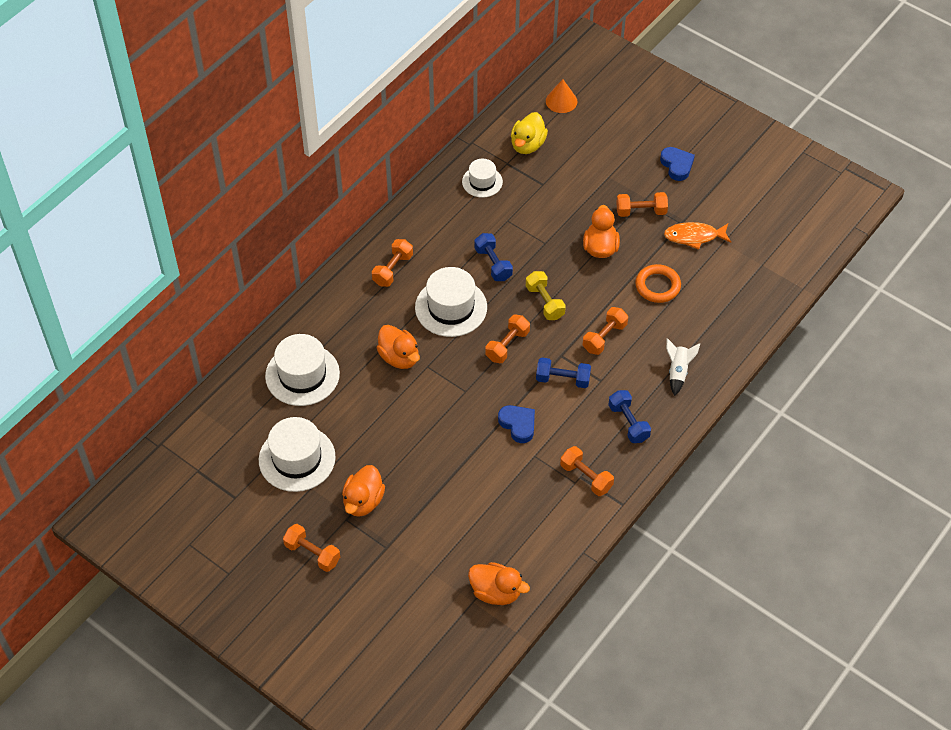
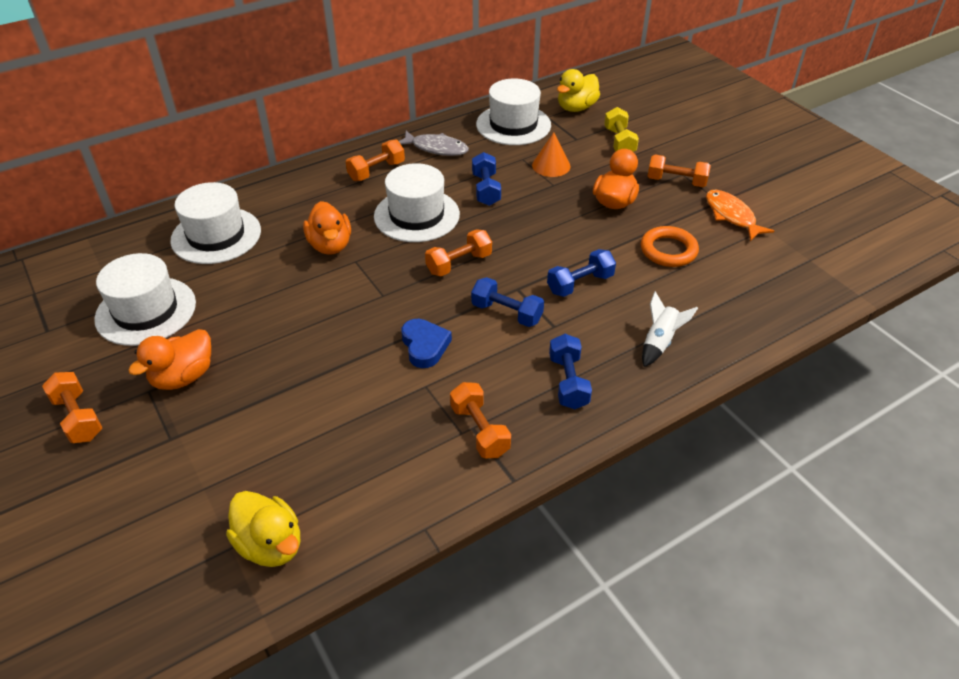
camera: 20 degrees right, 10 degrees down
(429, 229) = (436, 148): none -> grey fish
(482, 182) = (513, 125): white hat -> white hat, size x1.69
(496, 592) = (270, 545): orange duck -> yellow duck
(545, 302) = (525, 235): yellow dumbbell -> yellow dumbbell (619, 142)
(561, 101) = (628, 84): orange cone -> orange cone (551, 165)
(604, 337) = (580, 284): orange dumbbell -> blue dumbbell
(677, 165) = (733, 153): blue heart -> none
(694, 236) = (731, 216): orange fish -> orange fish turned 45 degrees clockwise

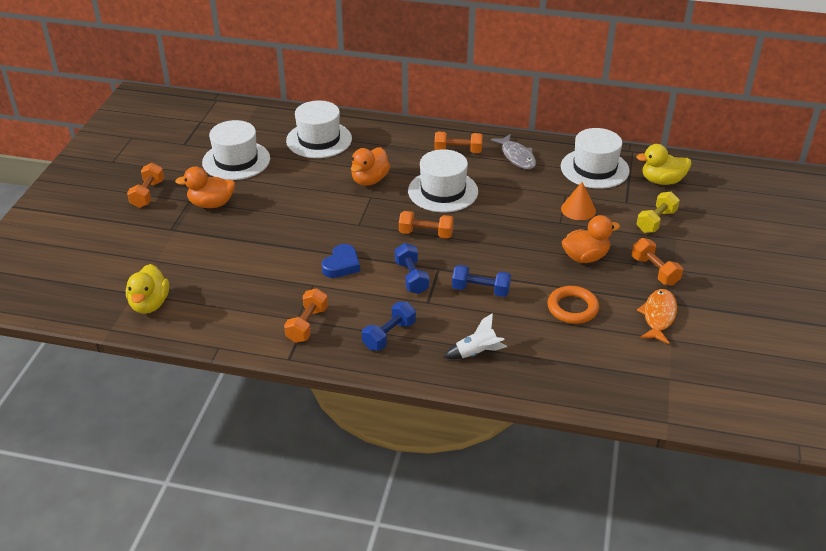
camera: 45 degrees right, 5 degrees down
(486, 189) = (509, 200): blue dumbbell -> none

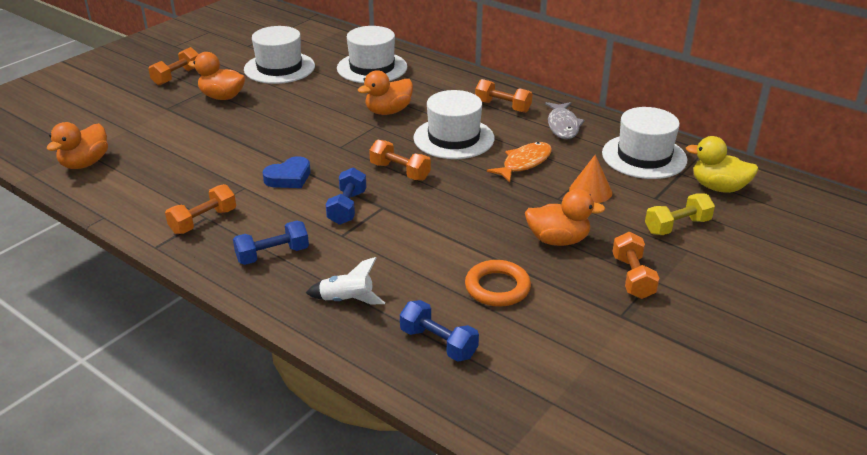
camera: 25 degrees right, 5 degrees down
(149, 304) = (85, 163): yellow duck -> orange duck
(480, 290) = (409, 240): blue dumbbell -> blue dumbbell (438, 343)
(658, 316) = (597, 328): orange fish -> orange fish (524, 163)

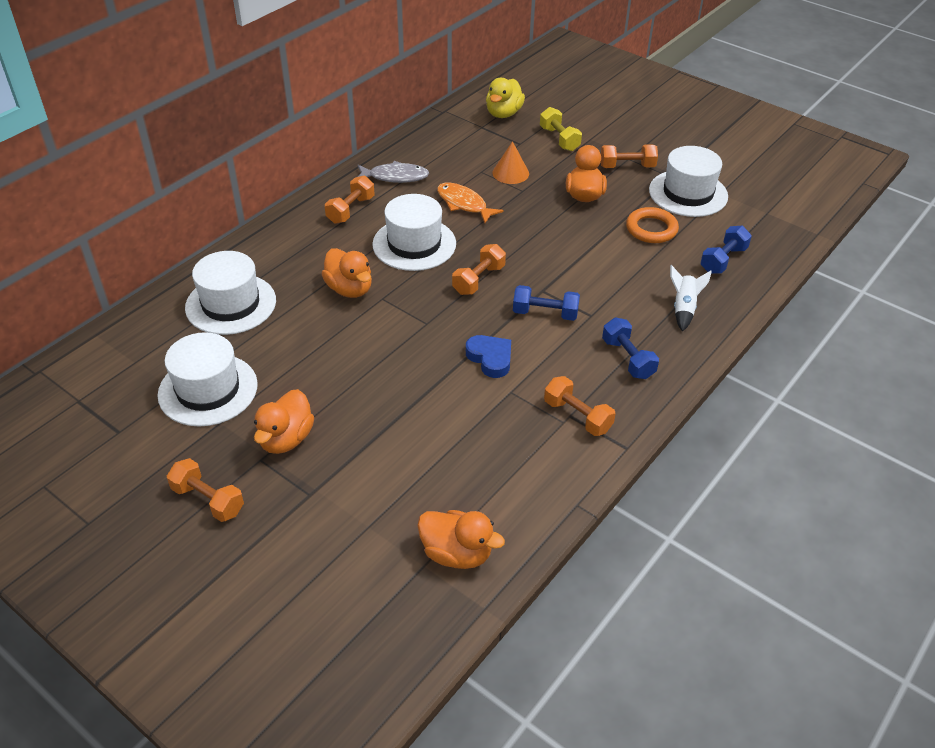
camera: 90 degrees left, 10 degrees up
(644, 156) = (454, 140): white hat -> white hat (688, 193)

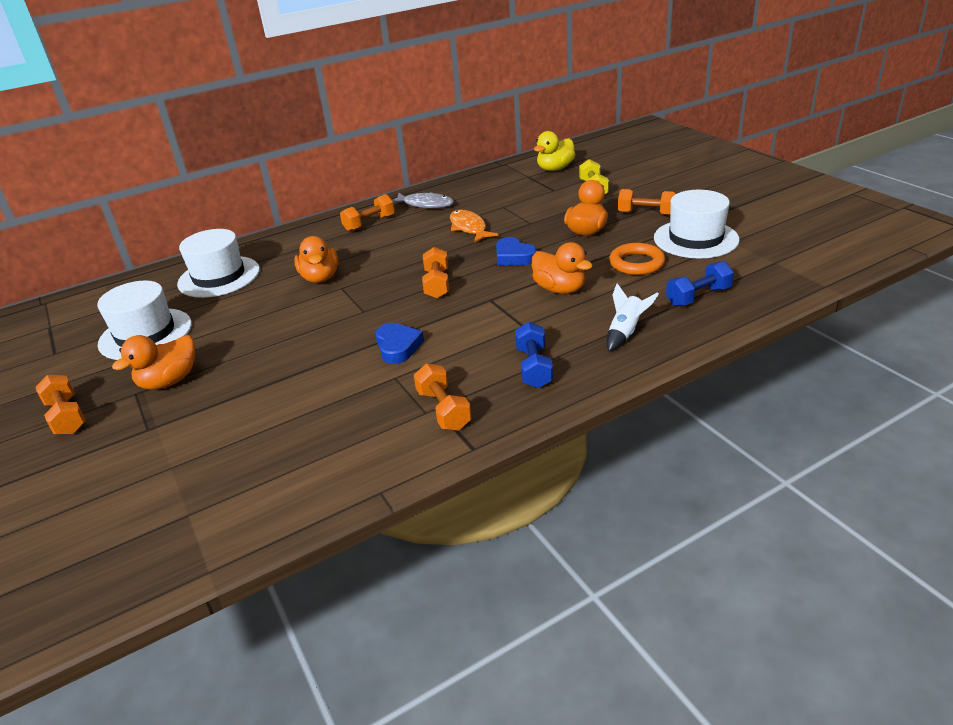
camera: 25 degrees right, 10 degrees down
(414, 244) = (402, 252): white hat -> none
(457, 553) = (227, 511): orange duck -> orange duck (560, 289)
(479, 280) = (437, 284): orange dumbbell -> orange dumbbell turned 60 degrees counterclockwise
(510, 173) = (529, 210): orange cone -> none
(532, 235) = (514, 256): none -> blue heart
(545, 313) = (478, 318): blue dumbbell -> none

